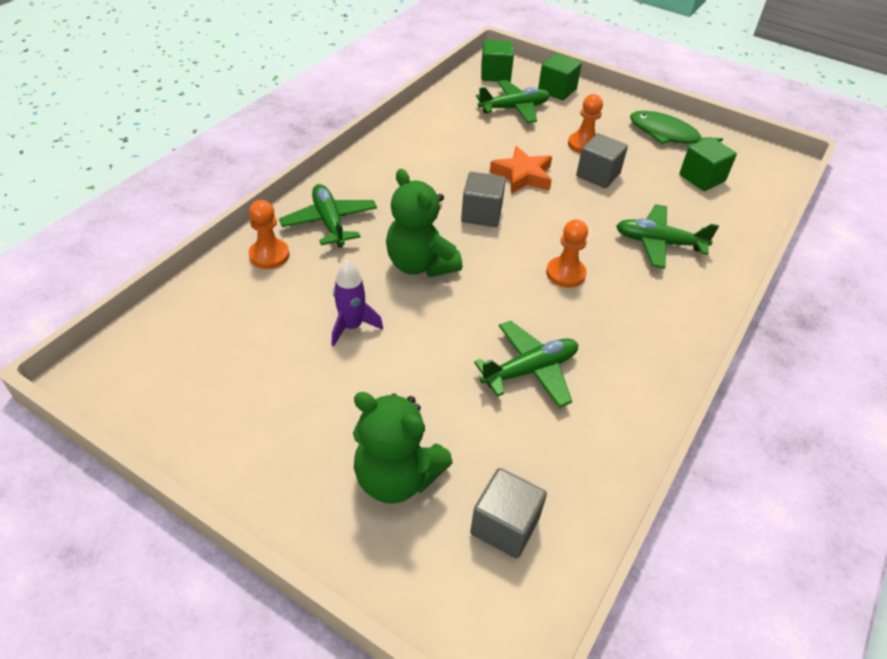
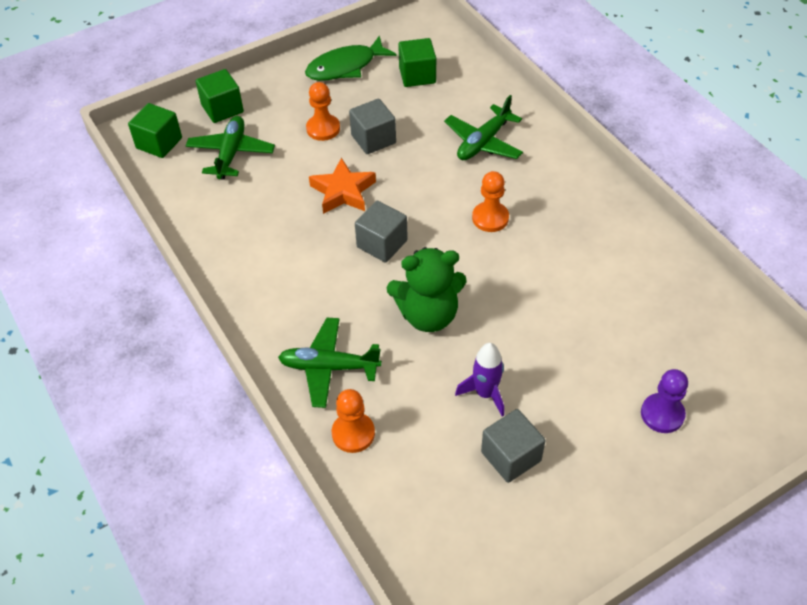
camera: 60 degrees left, 5 degrees up
(397, 477) = (662, 414): green teddy bear -> purple pawn
(505, 525) = (726, 362): grey cube -> grey cube (511, 456)
(530, 370) = (588, 287): green plane -> none

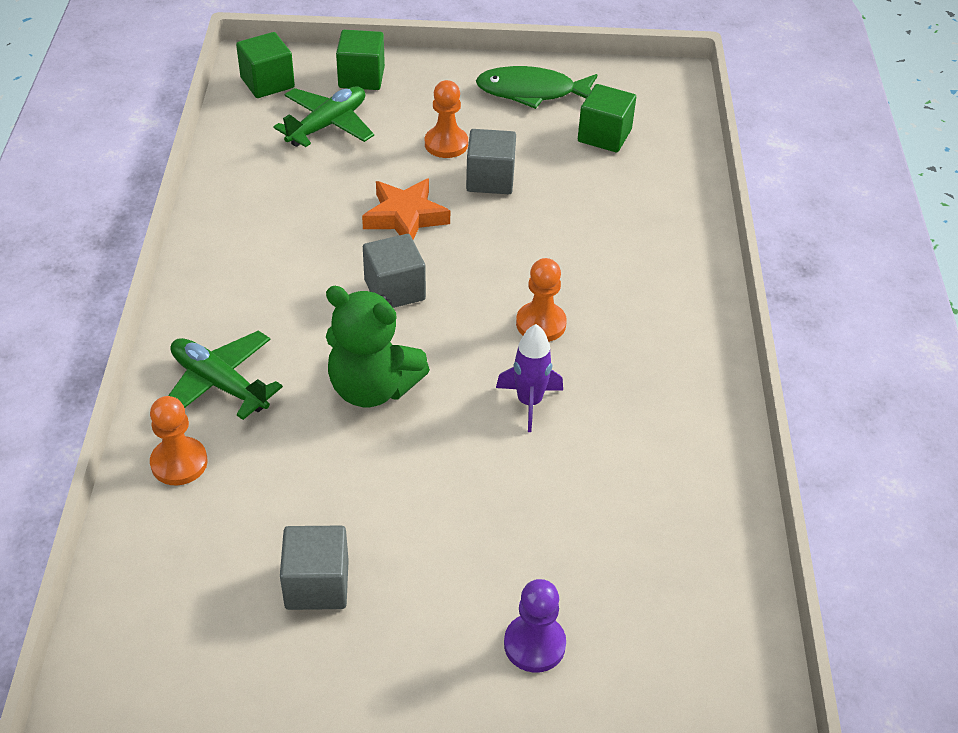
camera: 30 degrees right, 5 degrees down
(483, 142) = (612, 240): green plane -> none
(485, 393) = (354, 503): purple rocket -> purple rocket (529, 402)

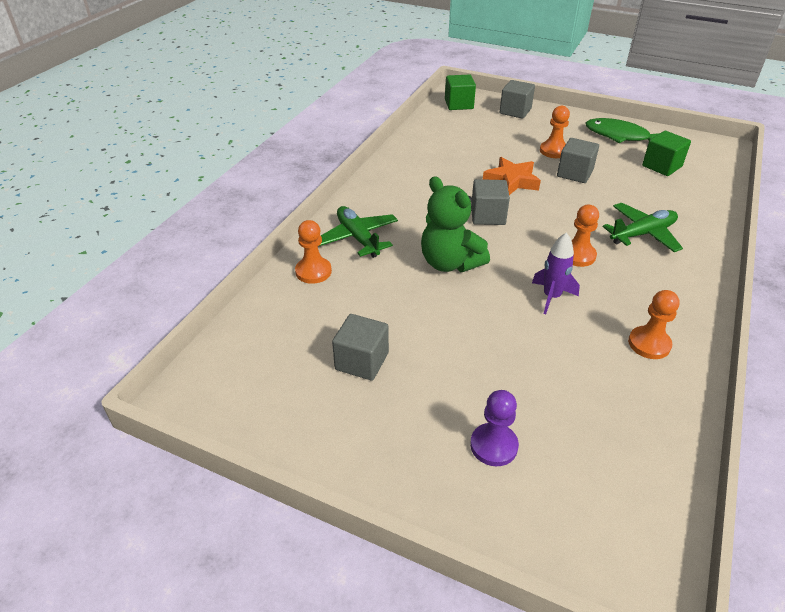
camera: 25 degrees right, 5 degrees down
(327, 125) = (484, 129): green plane -> green plane (642, 234)
(361, 77) = (515, 111): green cube -> grey cube
(671, 436) = (649, 344): none -> orange pawn

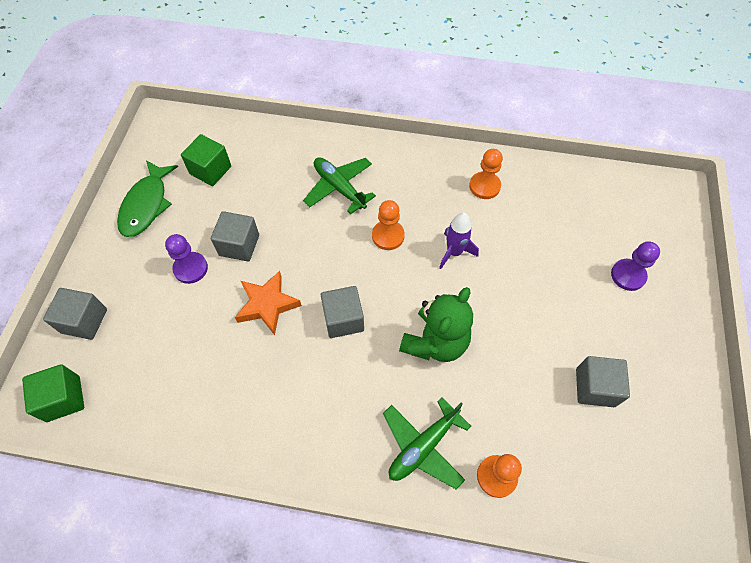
camera: 105 degrees left, 20 degrees up
(553, 151) = (190, 268): orange pawn -> purple pawn

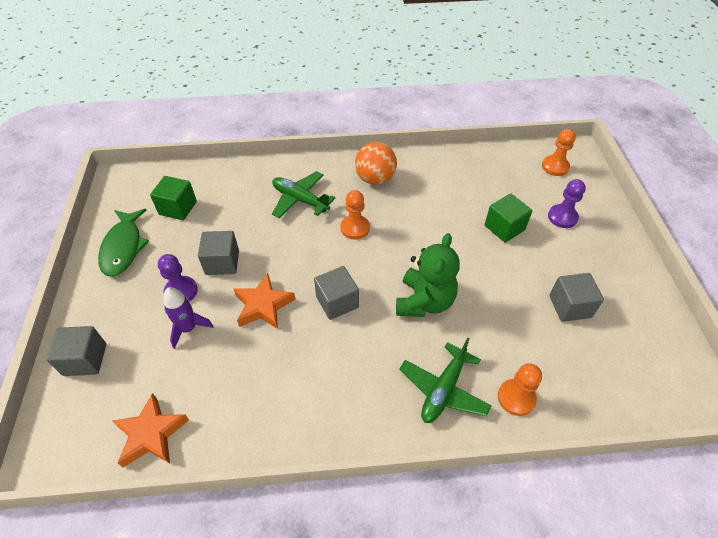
camera: 15 degrees left, 10 degrees down
(63, 398) = (80, 435): green cube -> green cube (504, 228)
(127, 415) = (151, 434): none -> orange star
(428, 179) = (375, 179): none -> orange ball
(454, 252) = (416, 229): purple rocket -> purple rocket (188, 328)
(484, 186) = (423, 175): orange pawn -> orange pawn (555, 167)

